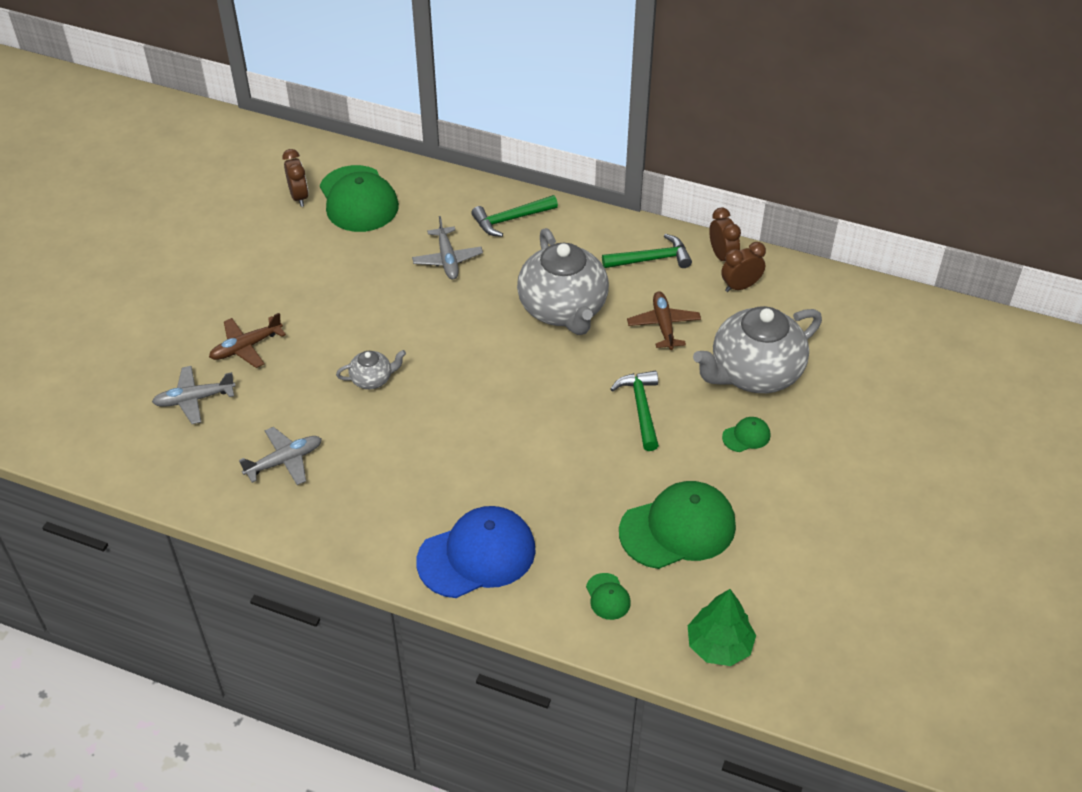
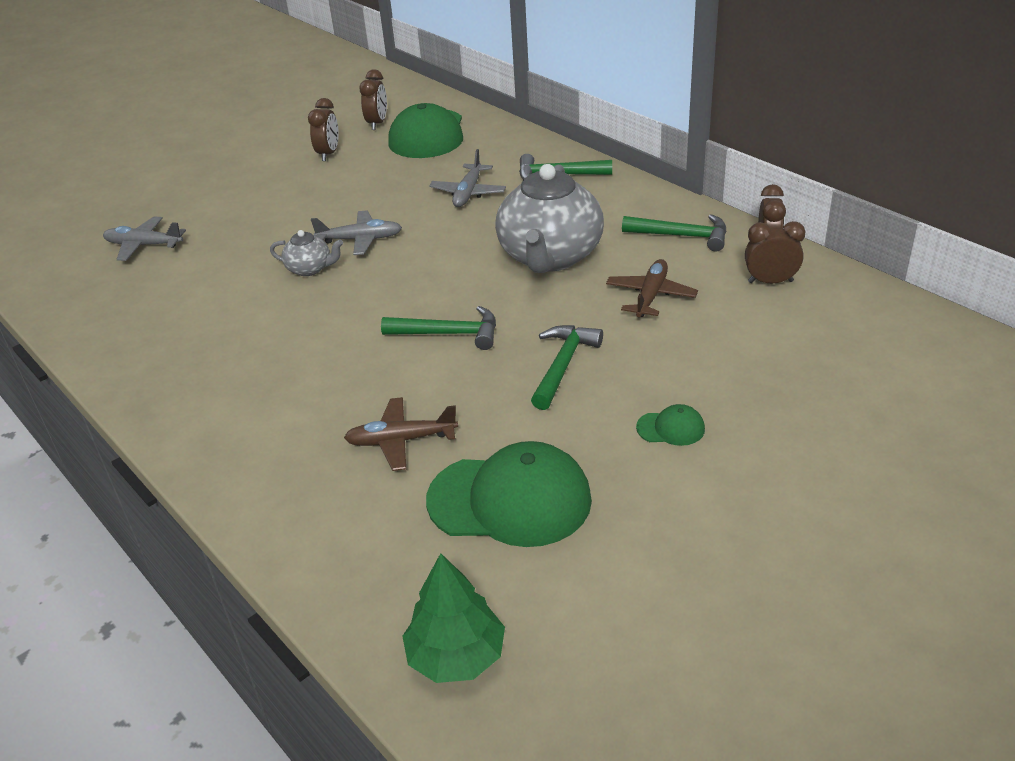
camera: 30 degrees right, 10 degrees down
(246, 347) = (225, 218): brown plane -> brown plane (401, 440)
(282, 246) = (328, 154): none -> brown clock
(285, 461) = (168, 313): grey plane -> grey plane (360, 240)
(477, 555) = (264, 452): blue cap -> none
(537, 407) = (449, 334): none -> green hammer
(608, 597) = (366, 546): green cap -> none
(754, 373) = (727, 367): grey teapot -> none

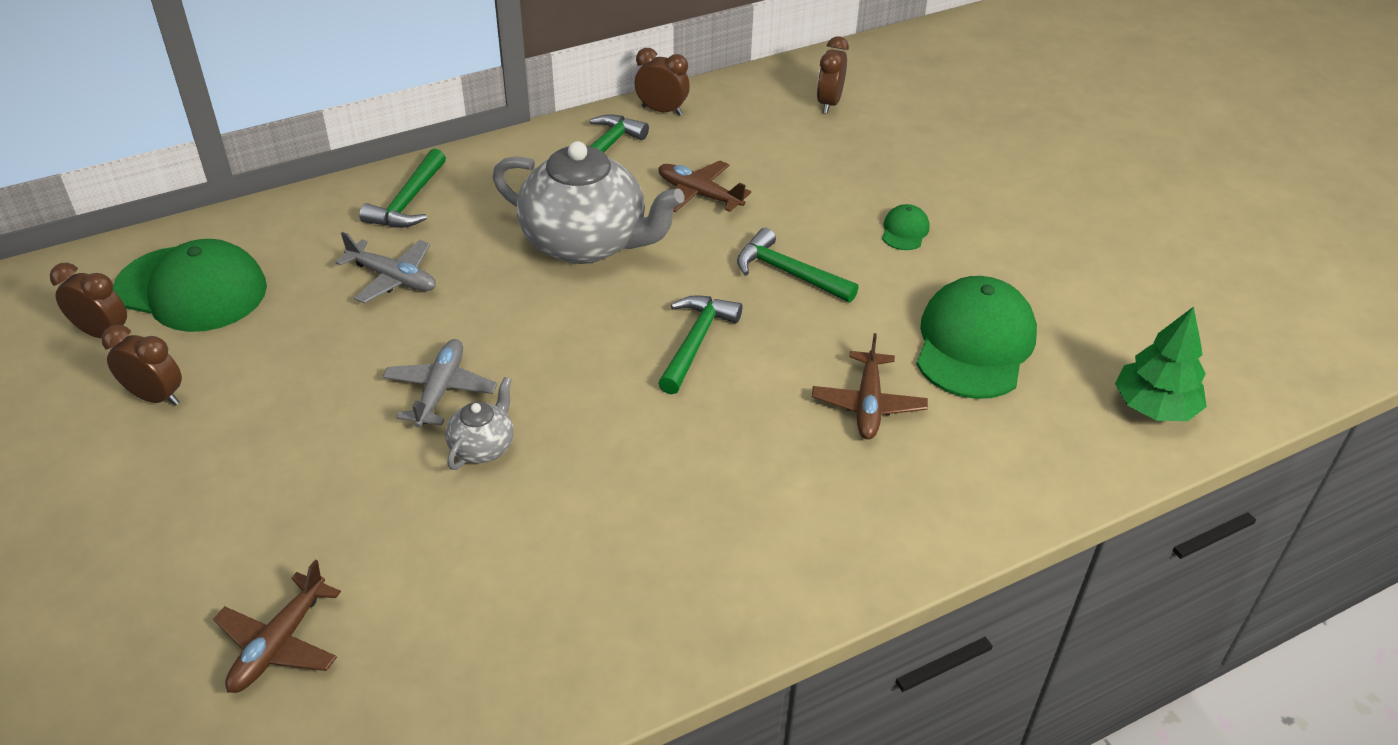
camera: 80 degrees left, 5 degrees up
(144, 245) = (279, 644): grey plane -> brown plane
(770, 282) = (714, 123): brown clock -> brown clock (829, 103)

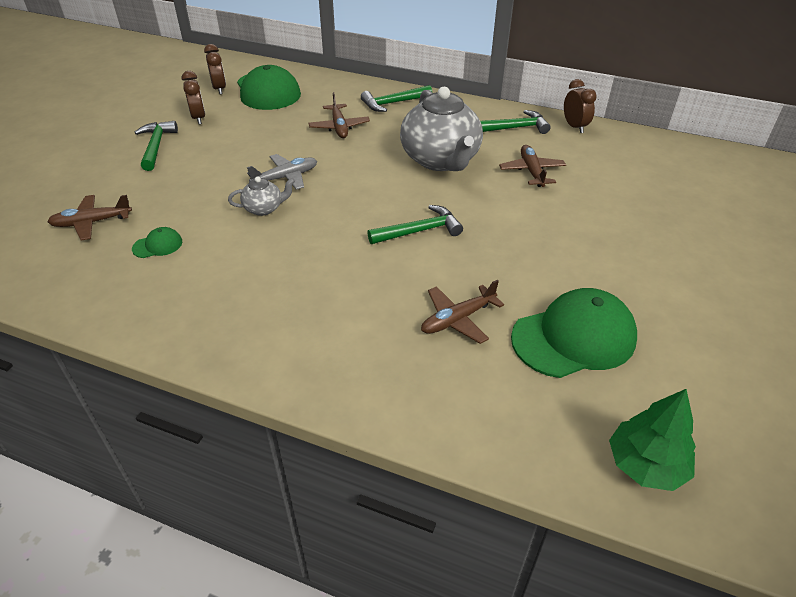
camera: 50 degrees right, 0 degrees up
(393, 278) = (339, 127): grey plane -> brown plane
(788, 273) = (519, 232): green hammer -> green hammer (156, 146)
(829, 103) = (684, 171): brown clock -> none
(905, 231) = (627, 255): green cap -> green cap (158, 245)

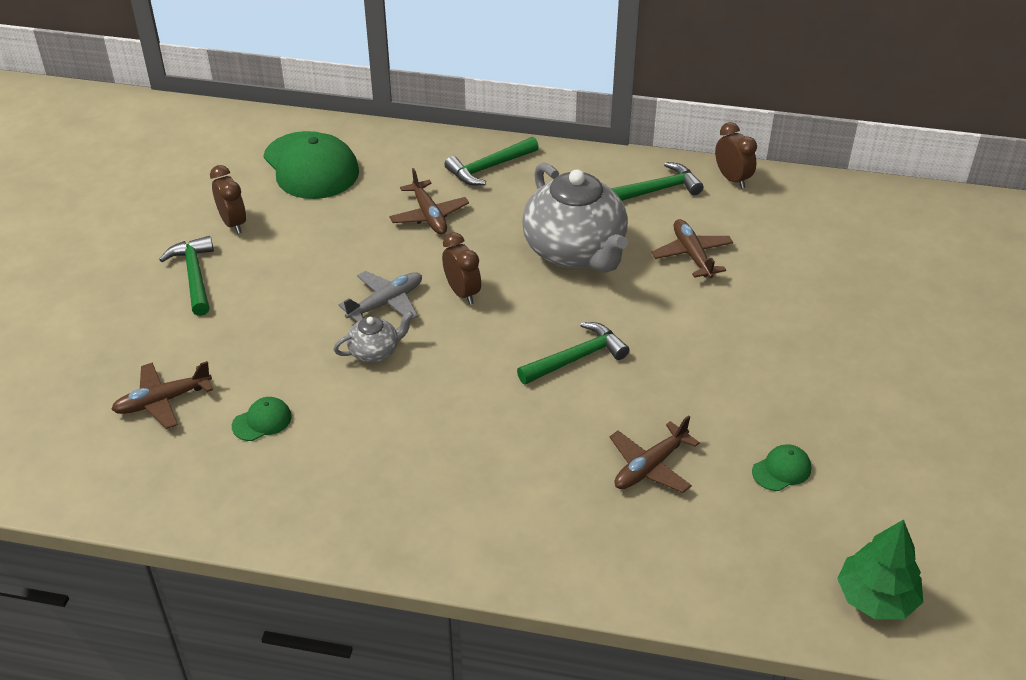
camera: 10 degrees left, 0 degrees up
(219, 89) = (242, 170): brown clock -> brown clock (462, 293)
(574, 337) = (781, 470): green cap -> green cap, size x0.44

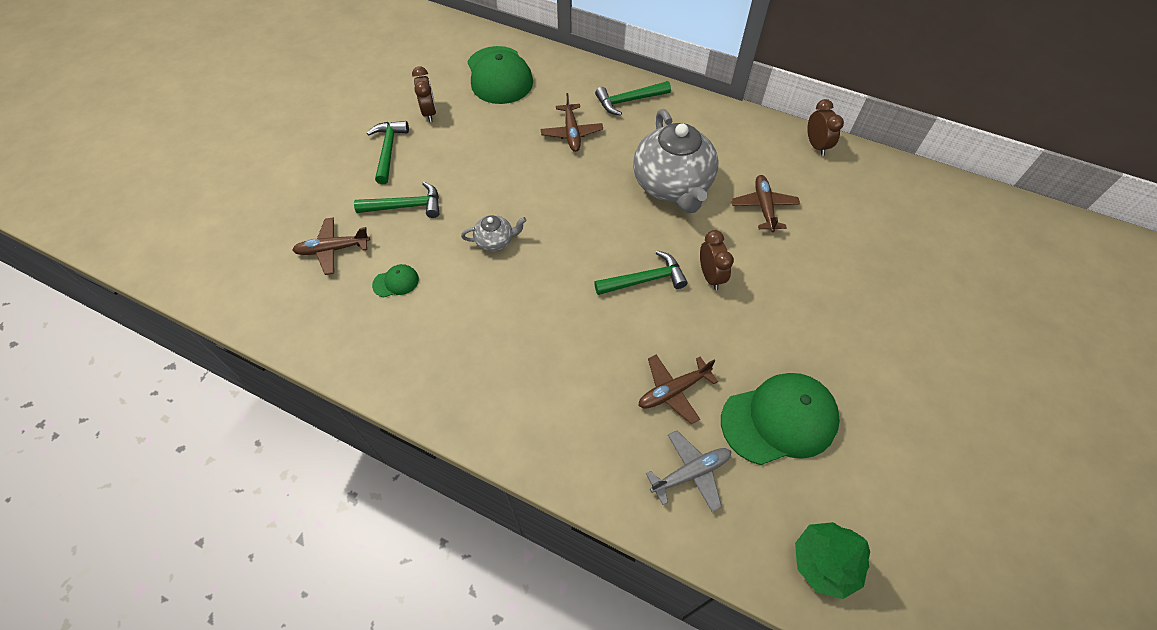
camera: 15 degrees right, 15 degrees up
(386, 303) = (517, 201): grey plane -> grey plane (691, 473)
(462, 293) = (575, 204): brown clock -> brown clock (710, 276)
(657, 190) = (752, 144): green hammer -> green hammer (406, 206)
(781, 470) = (779, 420): green cap -> green cap, size x2.28

